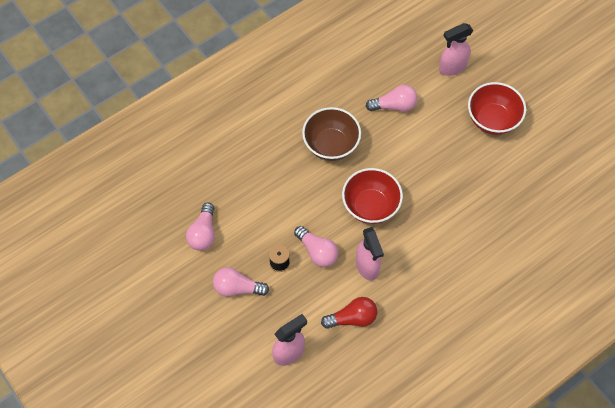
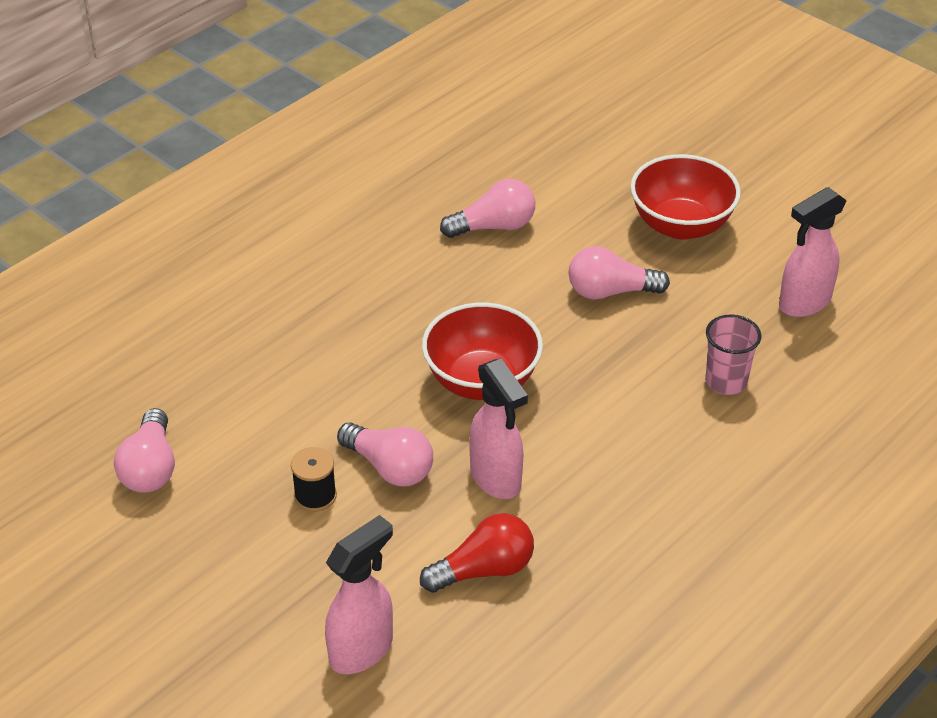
camera: 10 degrees left, 20 degrees down
(237, 288) = (234, 551): pink light bulb -> pink light bulb (610, 292)
(331, 145) = (385, 297): brown bowl -> none
(452, 68) = (587, 162): pink spray bottle -> pink spray bottle (803, 303)
(492, 226) = (726, 382): none -> pink cup

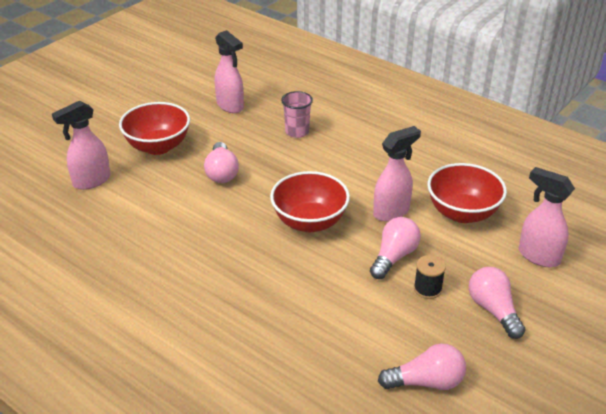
camera: 95 degrees left, 5 degrees down
(484, 570) = (462, 213): red light bulb -> red bowl
(494, 226) = (152, 224): pink light bulb -> pink light bulb (493, 310)
(595, 167) = (91, 181): none -> pink spray bottle

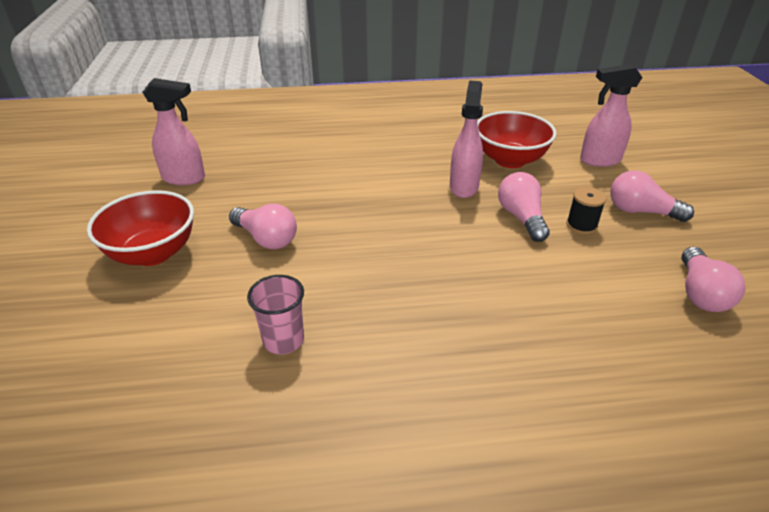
camera: 45 degrees left, 0 degrees up
(91, 181) = (113, 336): pink spray bottle -> none
(297, 132) = (287, 168): pink cup -> pink cup (283, 340)
(309, 222) = (416, 232): red bowl -> none
(426, 382) = (700, 293): pink light bulb -> pink light bulb turned 150 degrees clockwise

